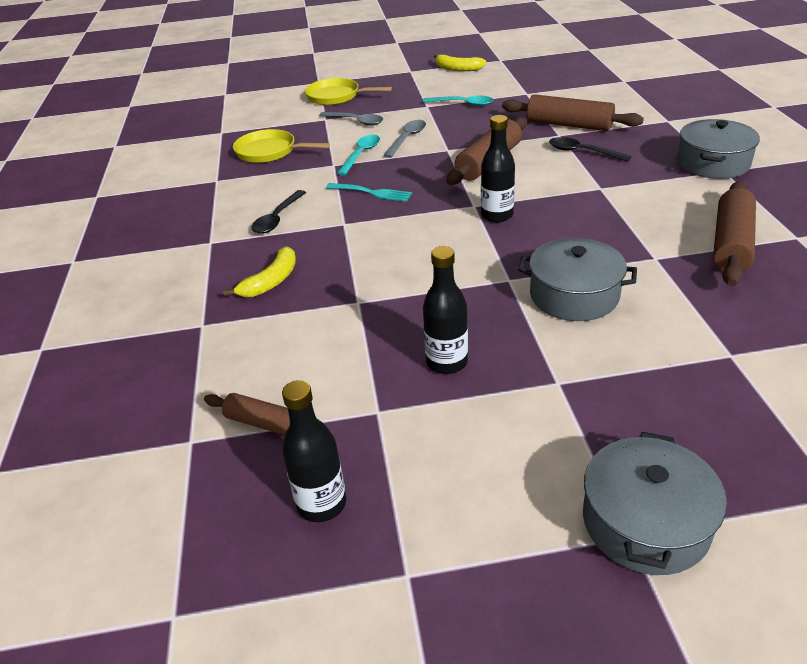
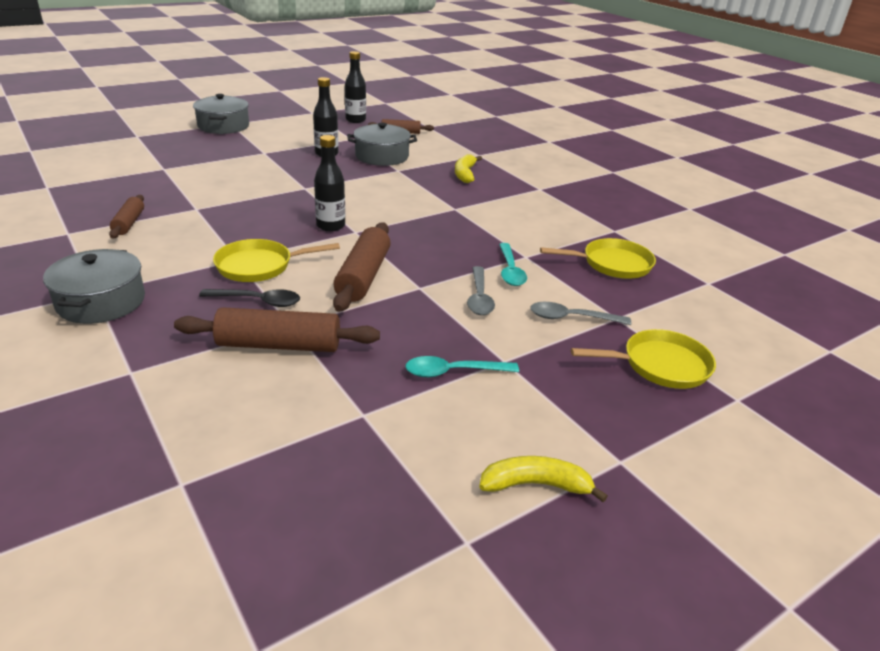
camera: 150 degrees right, 5 degrees down
(277, 218) = (512, 207): black spoon -> none
(372, 192) = (457, 234): turquoise fork -> none
(574, 295) = (258, 184): grey pot -> grey pot (382, 156)
(579, 179) = (259, 266): none -> yellow pan
(731, 244) = (129, 223): brown rolling pin -> brown rolling pin, size x0.59

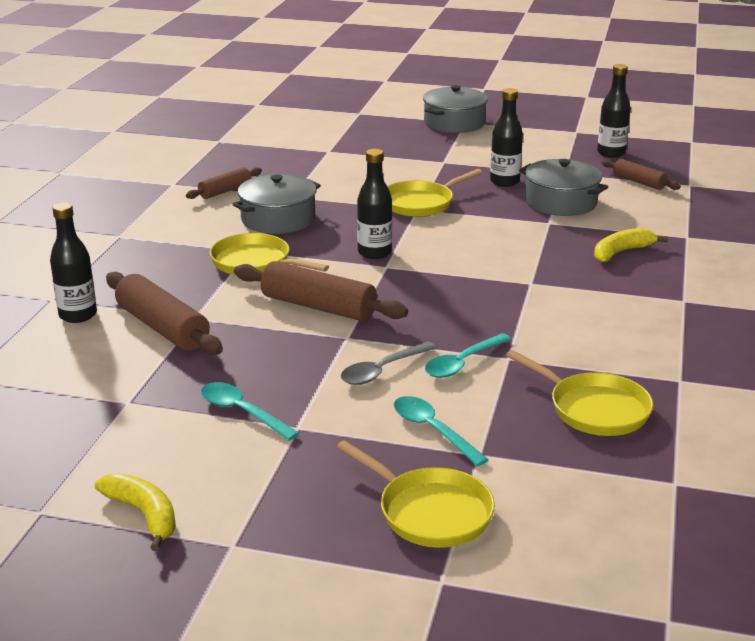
camera: 50 degrees right, 5 degrees down
(101, 302) = (112, 244): grey pot -> grey pot (278, 219)
(183, 372) = (78, 315): none -> black bottle
(258, 301) = (206, 289): black spoon -> none
(300, 183) = (421, 203): none -> yellow pan
(363, 276) = (318, 307): brown rolling pin -> brown rolling pin turned 60 degrees clockwise
(571, 318) = (432, 430): grey spoon -> turquoise spoon

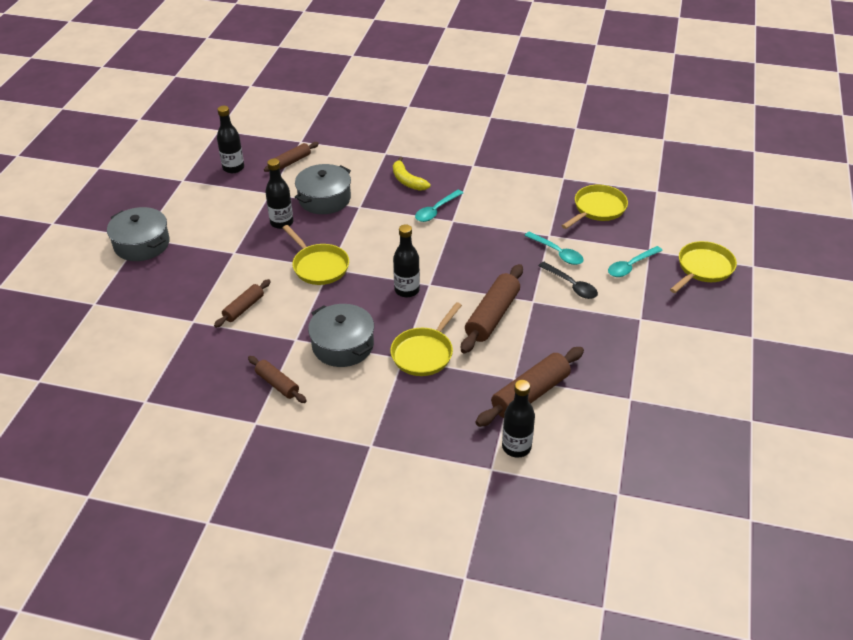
camera: 90 degrees left, 15 degrees up
(144, 515) = (739, 374): yellow banana -> none
(242, 412) = (630, 343): turquoise spoon -> turquoise spoon (436, 210)
(347, 171) = (244, 308): none -> brown rolling pin
(382, 370) = (571, 285): grey spoon -> black spoon

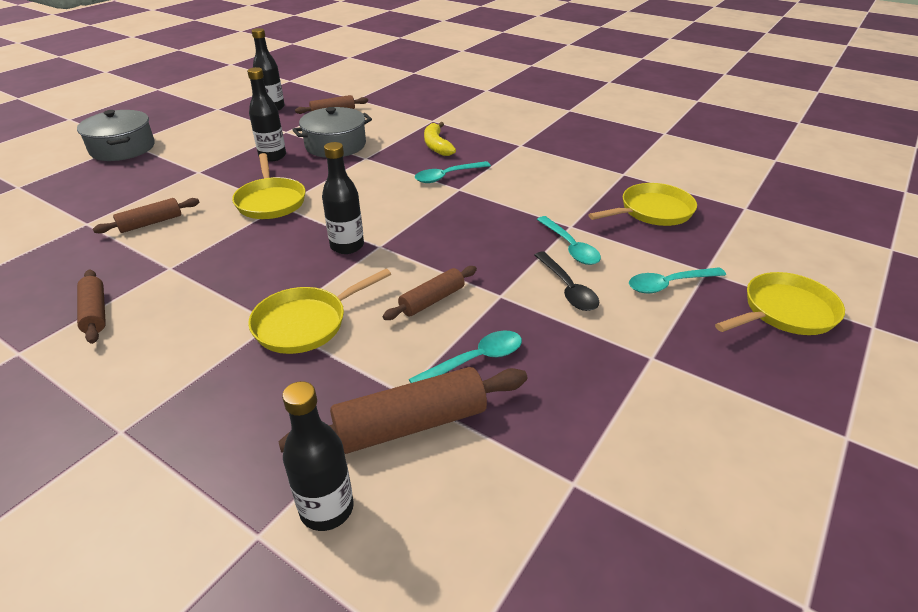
camera: 20 degrees right, 5 degrees down
(343, 345) = (215, 288): grey pot -> none
(492, 316) = (432, 300): brown rolling pin -> brown rolling pin, size x0.59
(543, 348) = (475, 360): none -> turquoise spoon

